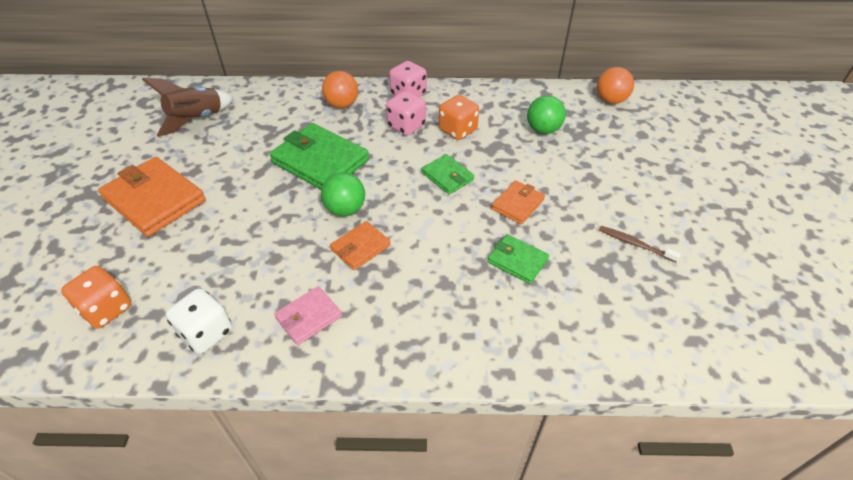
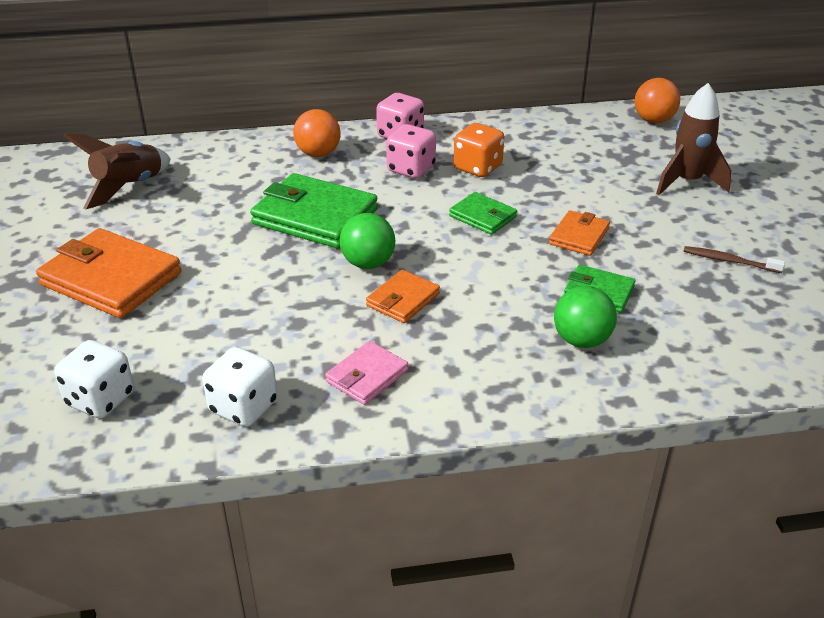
camera: 10 degrees left, 10 degrees down
(106, 309) = (100, 399): orange dice -> white dice
(543, 130) = (582, 158): green ball -> green ball (581, 340)
(621, 162) = (687, 182): none -> brown rocket

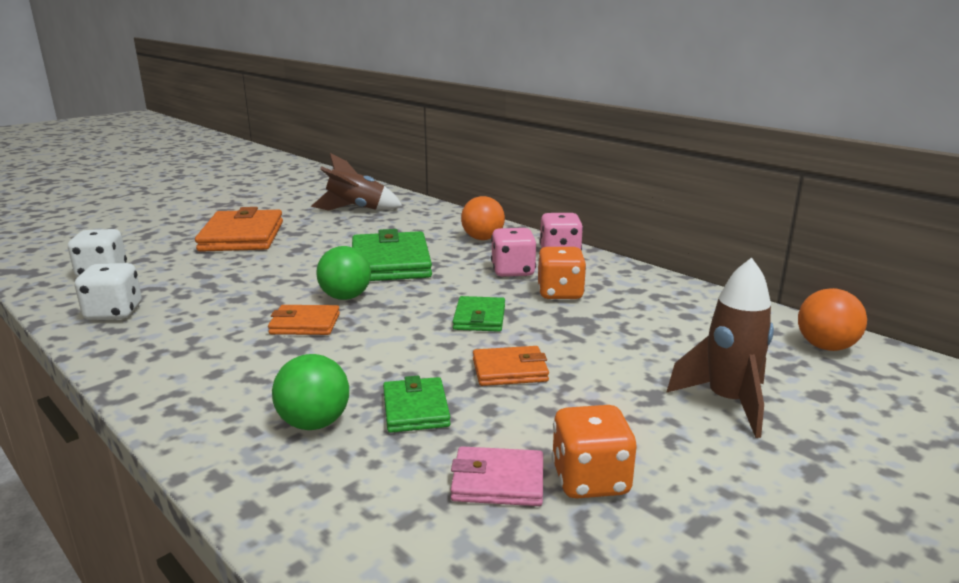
camera: 55 degrees right, 15 degrees down
(367, 376) = (180, 342): pink wallet -> pink wallet (498, 481)
(729, 261) = (590, 480): brown toothbrush -> orange dice

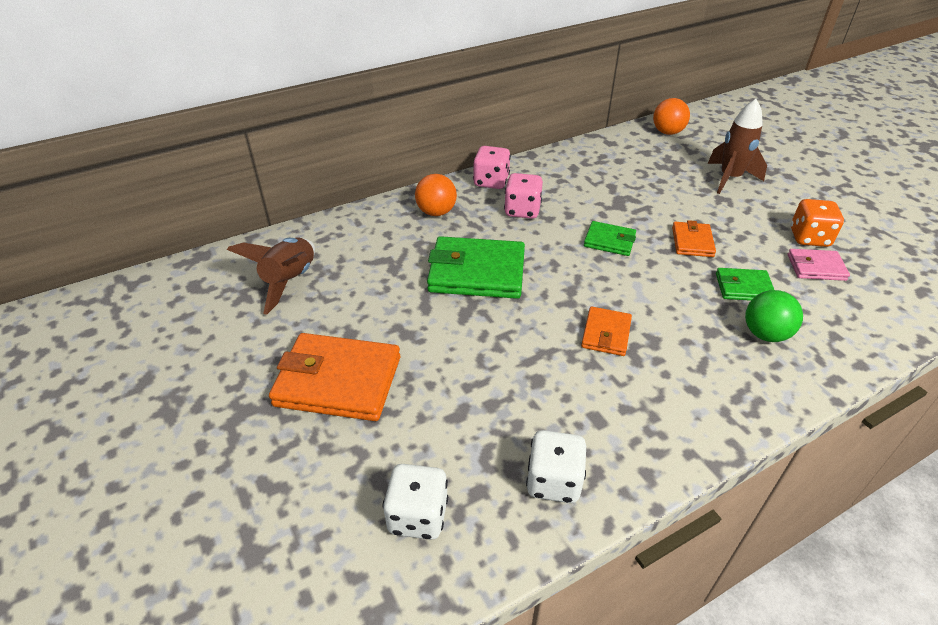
camera: 75 degrees left, 20 degrees up
(345, 297) = (553, 306): green ball -> none
(498, 481) = (816, 267): pink wallet -> pink wallet turned 75 degrees clockwise
(560, 293) = (573, 198): orange dice -> none

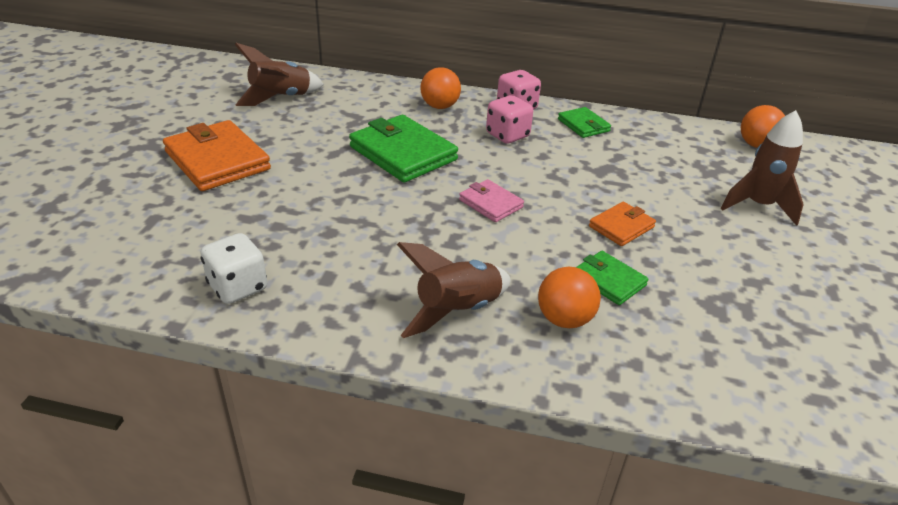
camera: 40 degrees right, 5 degrees down
(418, 516) = (140, 248): white dice -> none
(606, 334) = (428, 238): orange wallet -> none
(609, 241) = (543, 188): green wallet -> green wallet (583, 125)
(709, 377) = (457, 311): none -> brown rocket
(765, 334) = (564, 319): green ball -> orange ball
(809, 238) = (760, 288): orange dice -> none
(816, 267) = (720, 311): pink wallet -> pink wallet (490, 204)

